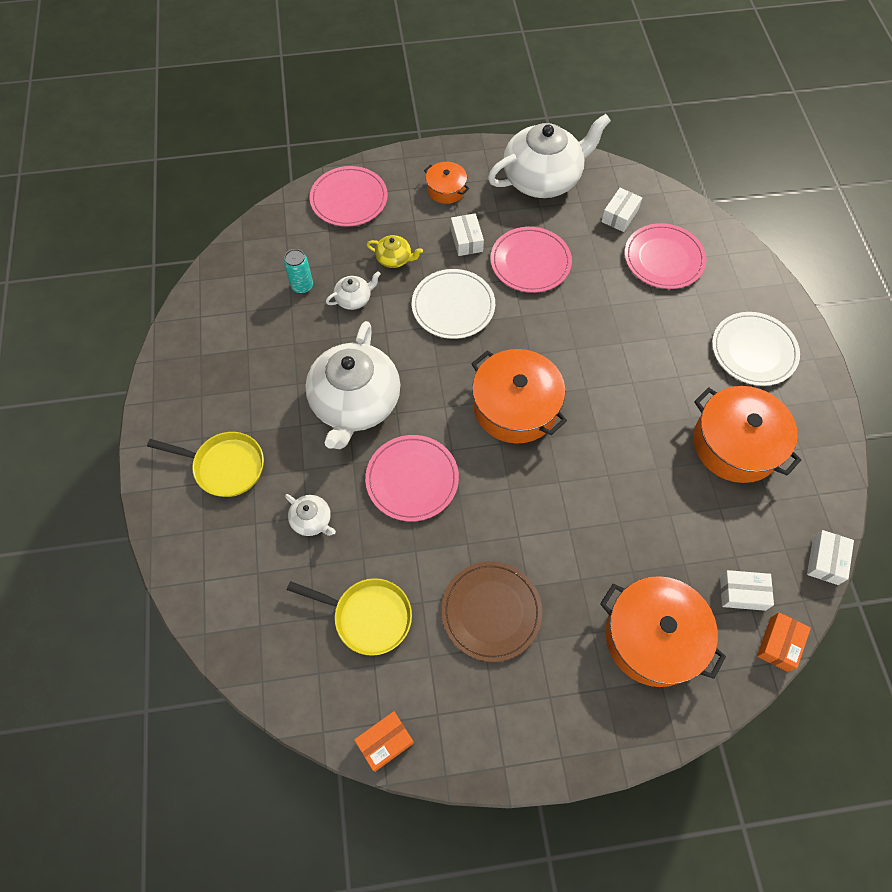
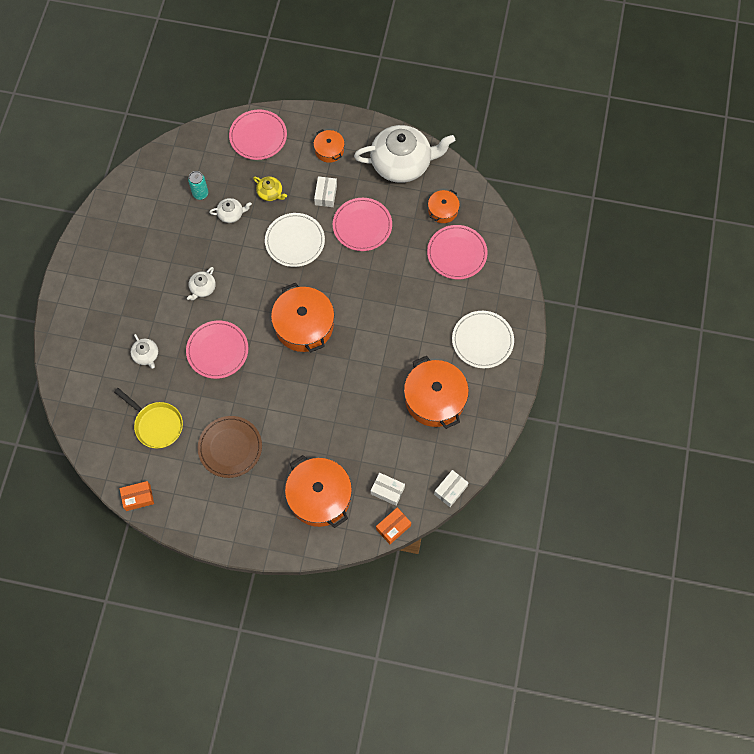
camera: 20 degrees right, 5 degrees up
(225, 466) = (106, 303): yellow pan -> none
(355, 403) = (202, 288): white teapot -> white teapot, size x0.43
(620, 215) = (443, 210): white box -> orange pot

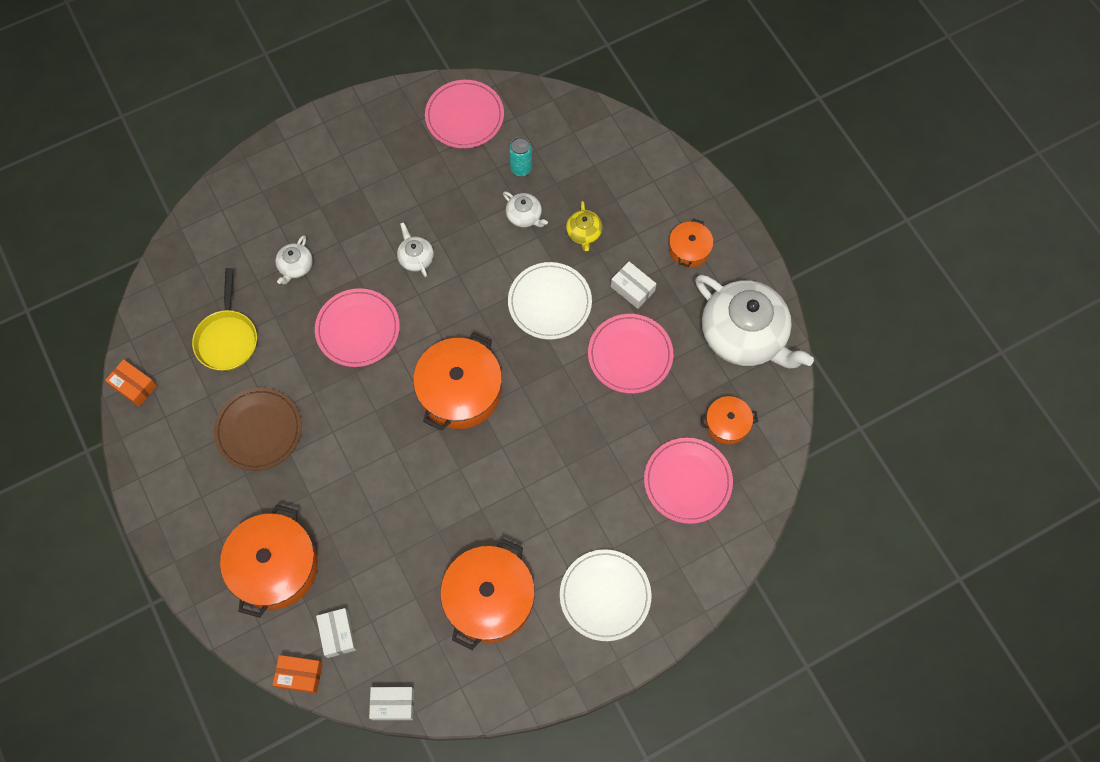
camera: 50 degrees right, 0 degrees up
(202, 288) = (416, 258): white teapot -> white teapot turned 75 degrees clockwise
(258, 136) = (639, 168): pink plate -> pink plate (464, 116)
(326, 195) = (632, 289): white box -> white box turned 75 degrees clockwise

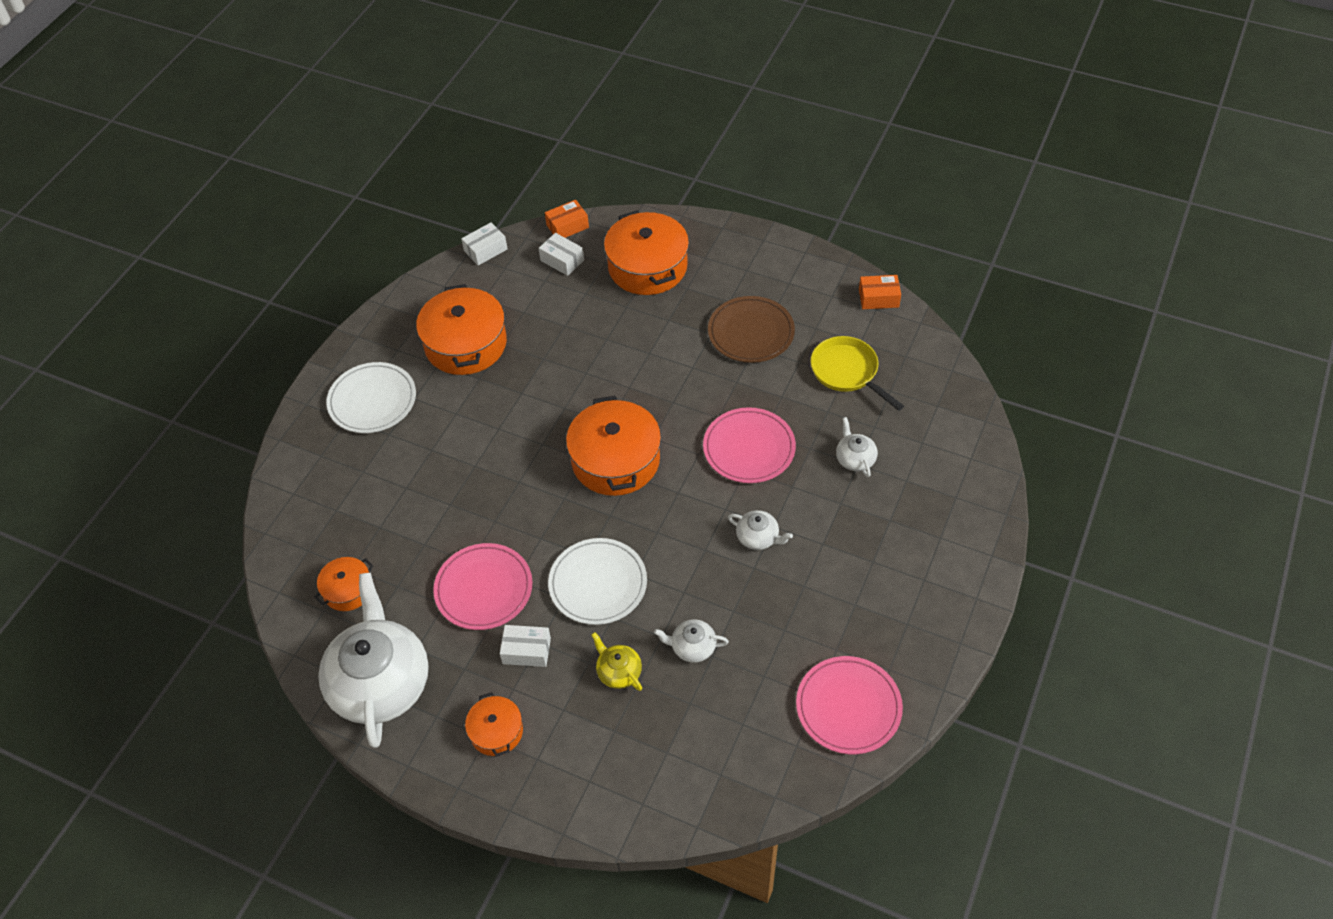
camera: 145 degrees right, 15 degrees down
(521, 168) = (739, 693): turquoise can -> none
(687, 481) = (355, 521): pink plate -> none
(744, 335) = (380, 682): white teapot -> white teapot turned 75 degrees clockwise

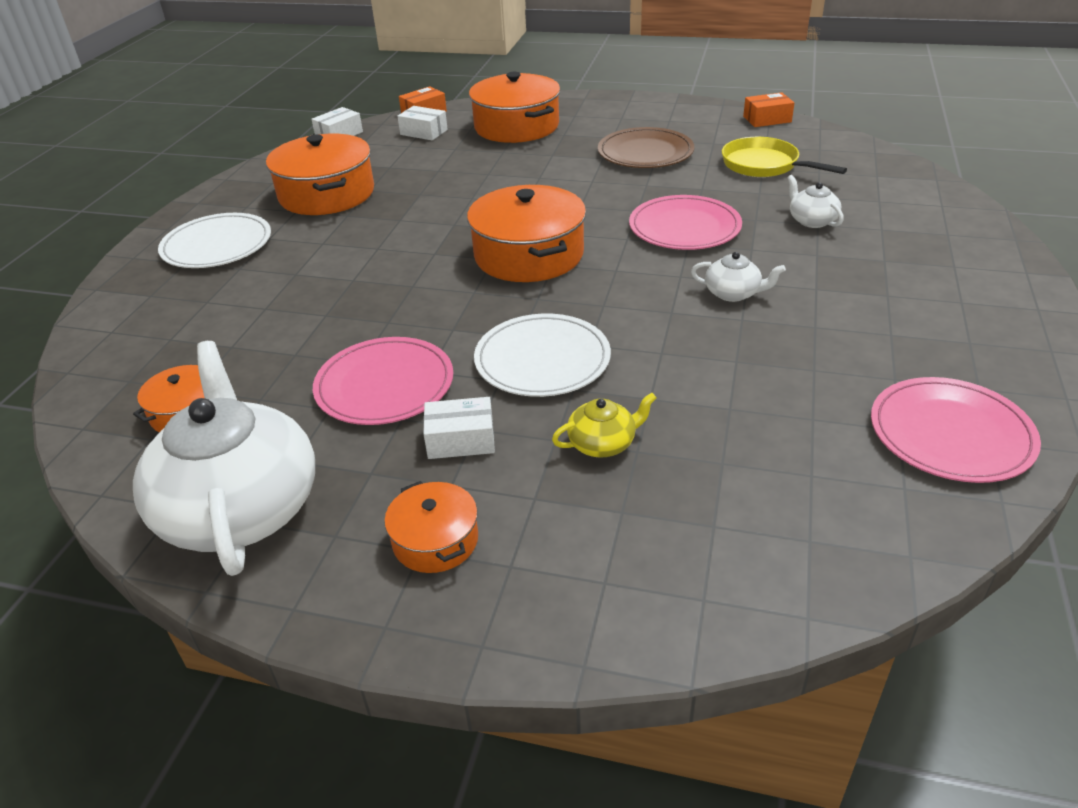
camera: 10 degrees left, 15 degrees down
(618, 671) = (603, 443): yellow teapot -> yellow teapot turned 120 degrees clockwise
(692, 647) = (697, 403): white teapot -> none

